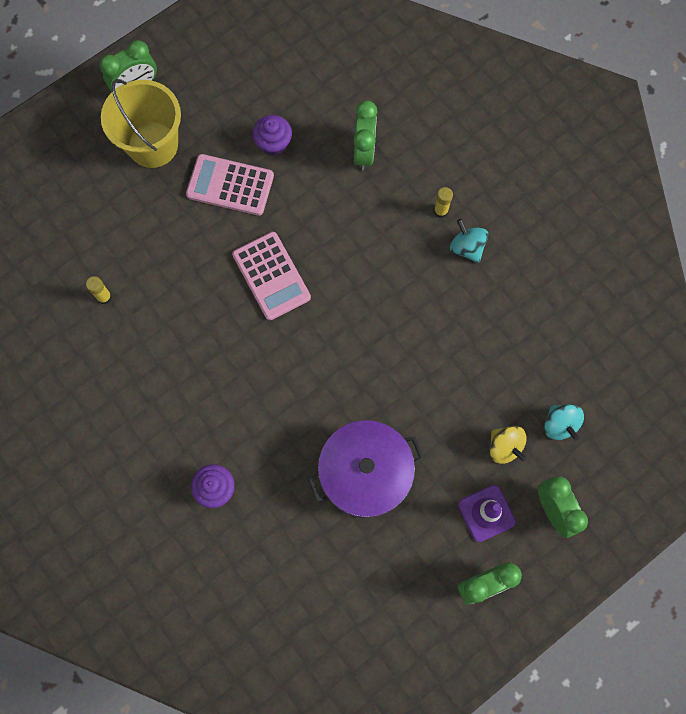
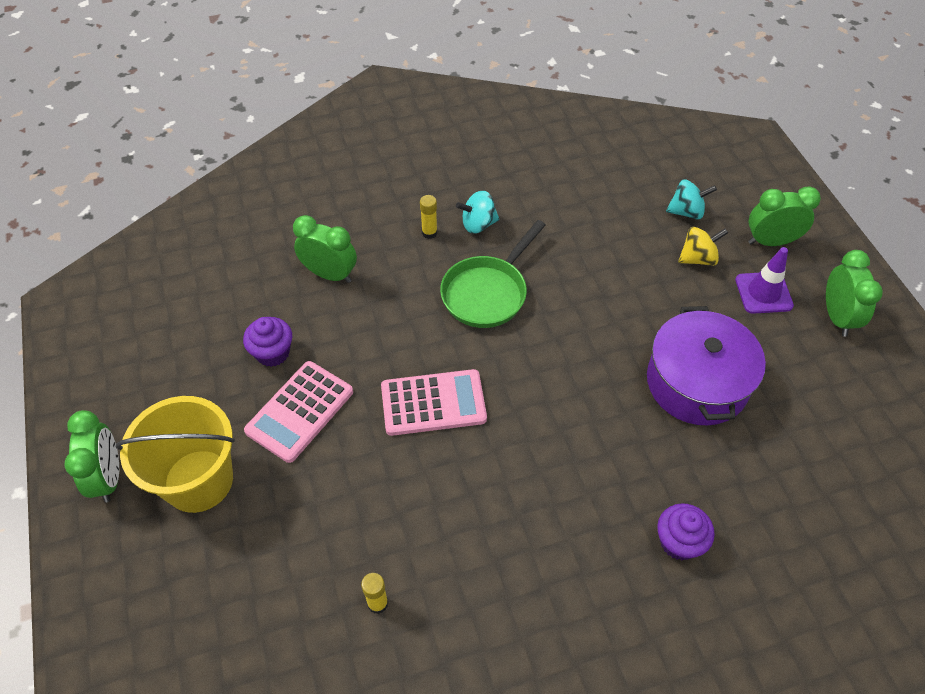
camera: 70 degrees left, 20 degrees down
(393, 280) = (487, 293): none -> green pan

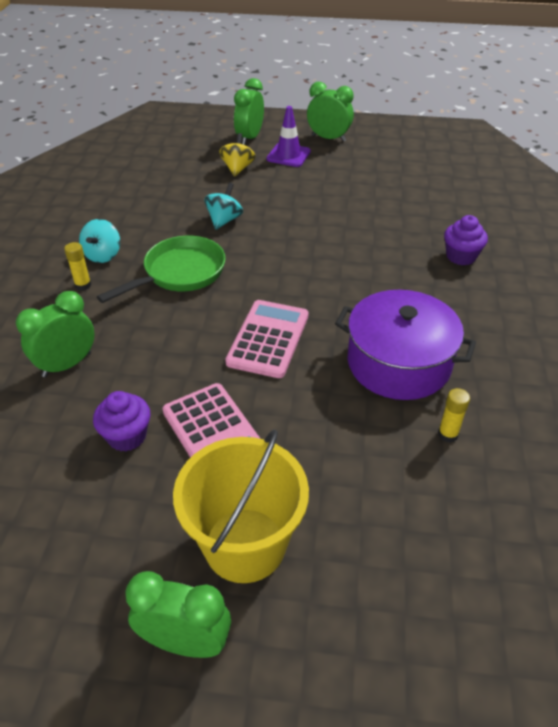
camera: 65 degrees left, 10 degrees down
(487, 293) = (180, 273): green pan -> green pan turned 105 degrees counterclockwise
(686, 212) = (192, 158): turquoise spinning top -> turquoise spinning top (224, 220)
(697, 382) = (340, 205): purple pot -> purple pot (398, 363)

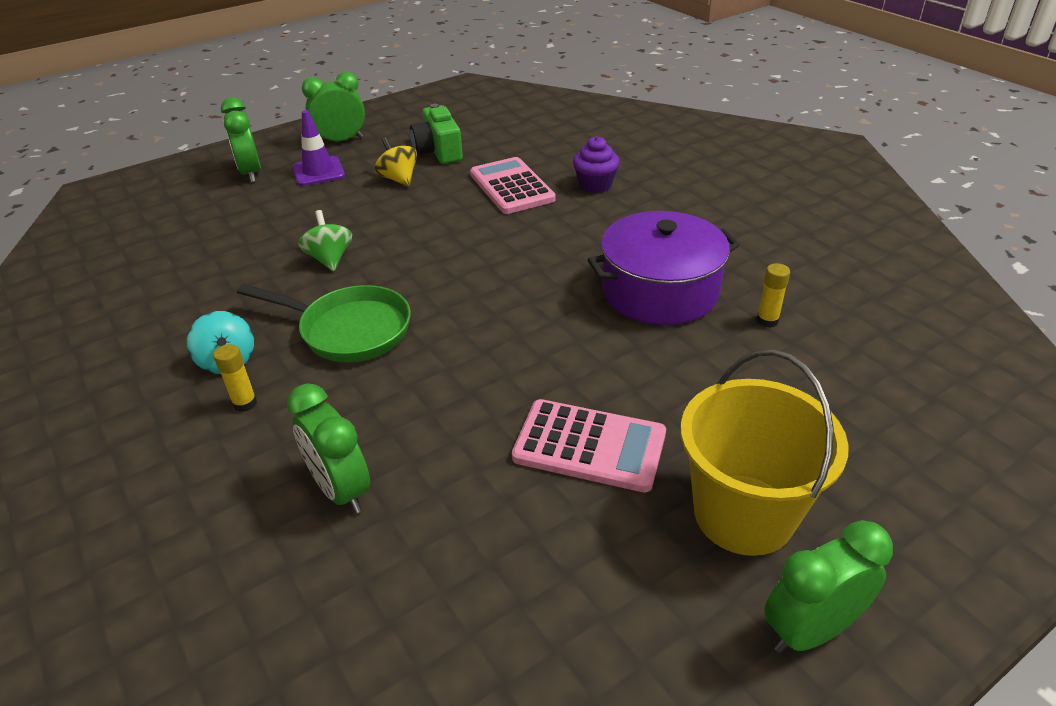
camera: 40 degrees left, 5 degrees down
(67, 365) = (341, 490): green clock -> green clock turned 45 degrees counterclockwise
(127, 436) = (508, 508): purple cupcake -> none
(180, 273) = (349, 330): green pan -> green pan turned 105 degrees clockwise
(224, 220) = (330, 259): turquoise spinning top -> green spinning top
(237, 168) = (277, 206): yellow spinning top -> yellow spinning top (398, 179)
(268, 339) = (524, 337): pink calculator -> pink calculator (511, 187)
(382, 175) = (438, 151): none -> green camera

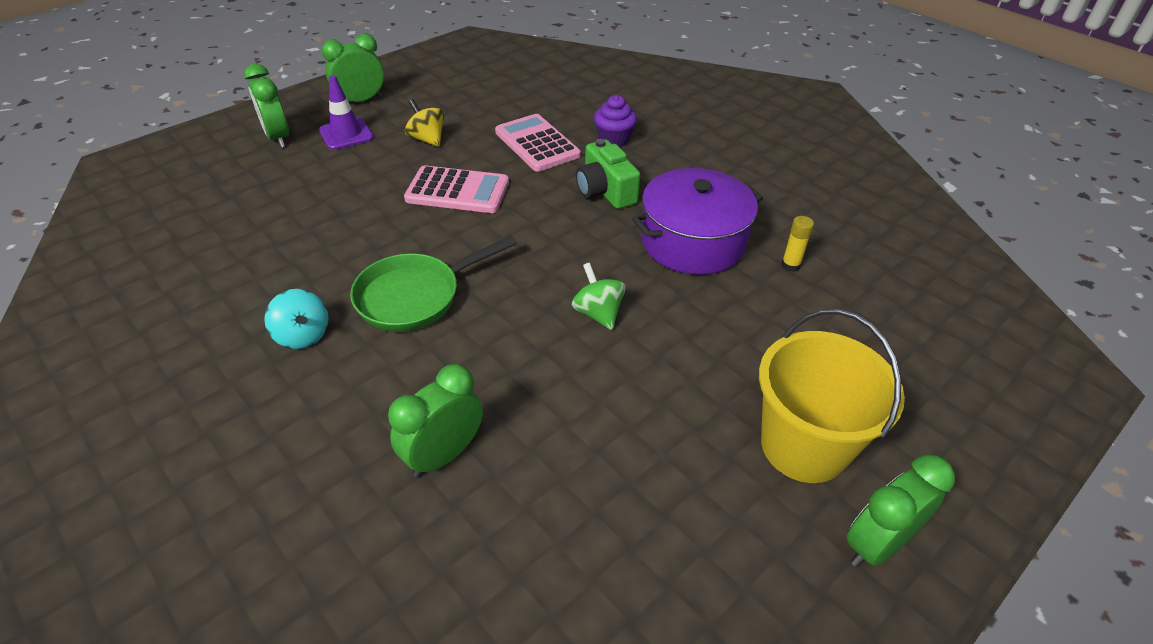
camera: 10 degrees left, 5 degrees up
(245, 403) = (331, 377): yellow glue stick -> none
(330, 259) = (379, 225): green spinning top -> green spinning top (598, 313)
(341, 490) = (444, 455): green clock -> green clock turned 90 degrees clockwise
(349, 330) = (415, 296): green pan -> green pan turned 135 degrees clockwise
(438, 151) = (459, 109): green camera -> green camera (605, 191)
(589, 446) = (660, 394): pink calculator -> pink calculator (457, 191)

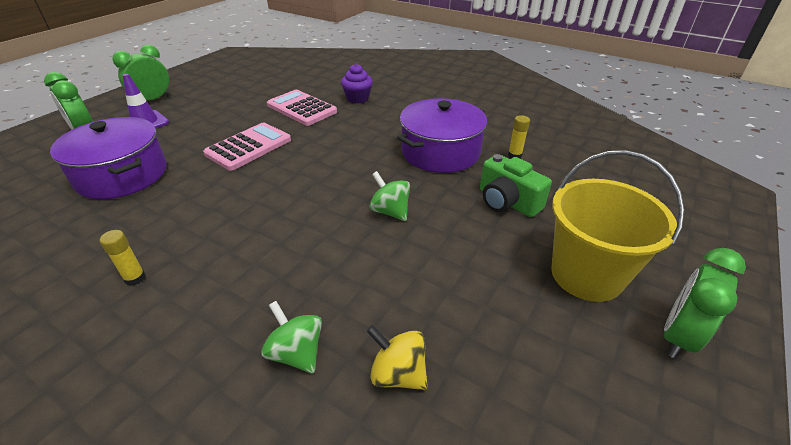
camera: 15 degrees left, 5 degrees down
(303, 335) = (135, 278): turquoise spinning top -> yellow glue stick
(310, 204) = (122, 175): none -> purple pot
(415, 296) = (233, 227): green pan -> none
(427, 139) = (214, 117): yellow spinning top -> yellow spinning top (398, 373)
(444, 455) = (296, 353): green clock -> green spinning top
(457, 191) = (249, 147): pink calculator -> pink calculator turned 45 degrees counterclockwise
(605, 191) = (363, 130): green camera -> green camera (507, 202)

